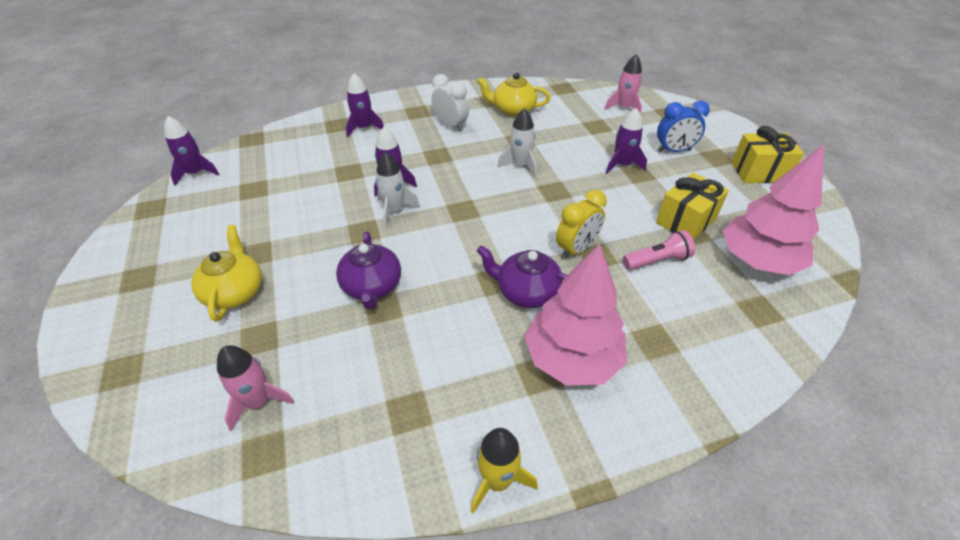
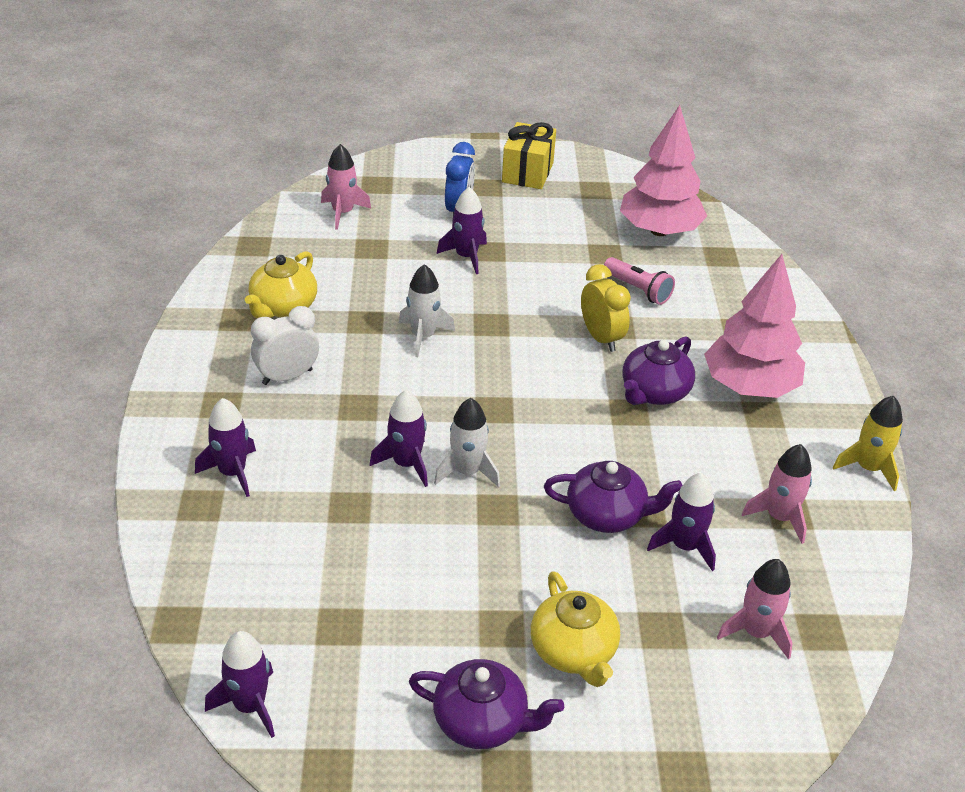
camera: 75 degrees left, 5 degrees down
(177, 260) = (482, 722): none -> purple teapot
(235, 292) = (574, 652): yellow teapot -> yellow teapot turned 120 degrees counterclockwise
(348, 339) = (684, 546): none -> purple rocket
(400, 404) = (779, 517): none -> pink rocket
(657, 261) = (638, 290): pink flashlight -> pink flashlight turned 135 degrees clockwise
(686, 221) = (586, 250): yellow gift -> none

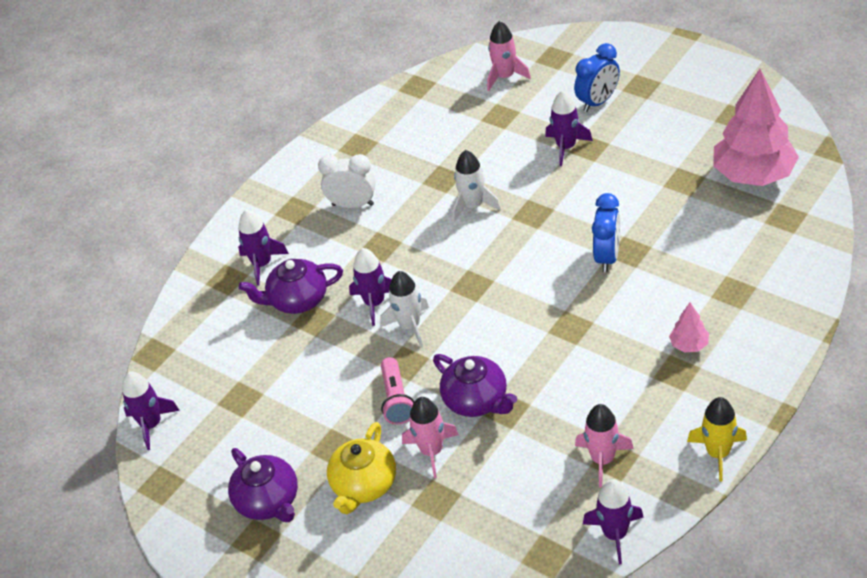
camera: 45 degrees right, 5 degrees up
(283, 307) = (395, 146): yellow teapot -> none
(527, 172) = (689, 82): yellow gift -> none
(601, 338) = (607, 257): yellow clock -> blue clock
(638, 290) = (679, 225): pink flashlight -> pink flashlight (396, 399)
(654, 392) = (605, 319): purple teapot -> purple teapot (297, 300)
(684, 546) = (509, 448): purple rocket -> purple rocket (615, 534)
(749, 386) = (689, 345): pink tree -> pink tree, size x0.43
(756, 632) = (498, 533): pink rocket -> pink rocket (431, 451)

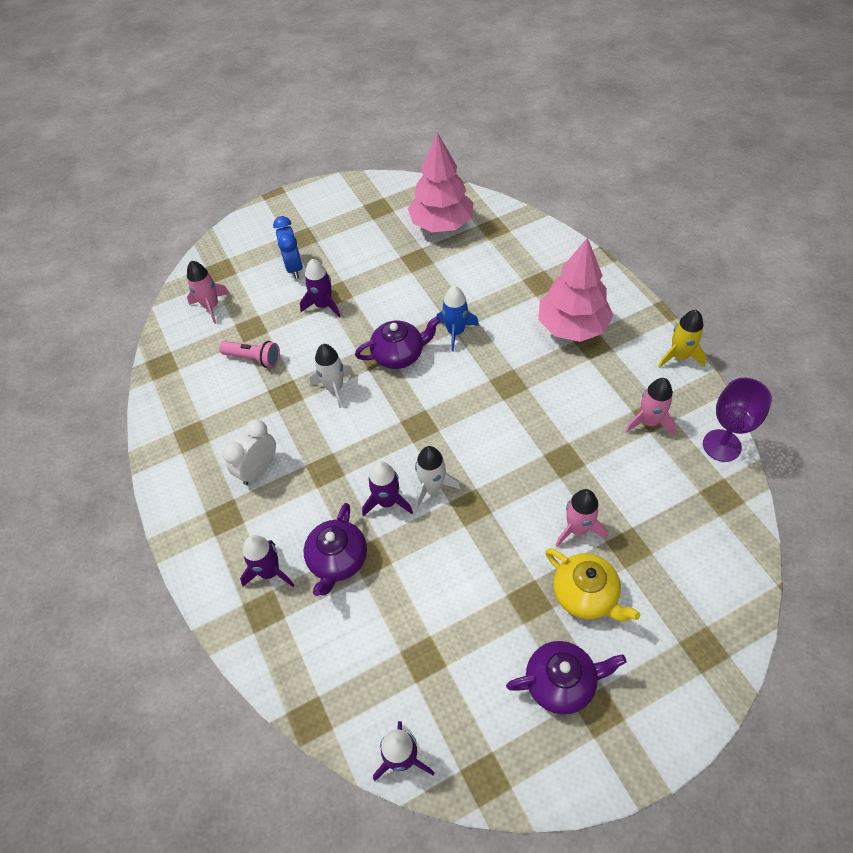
camera: 65 degrees left, 10 degrees up
(396, 399) = (506, 531): pink flashlight -> pink flashlight (254, 358)
(477, 400) = (543, 475): purple teapot -> purple teapot (399, 354)
(607, 257) = (455, 332): blue clock -> blue rocket
(615, 534) = (721, 445): purple rocket -> purple goblet
(689, 345) = (572, 326): pink tree -> pink tree, size x2.33

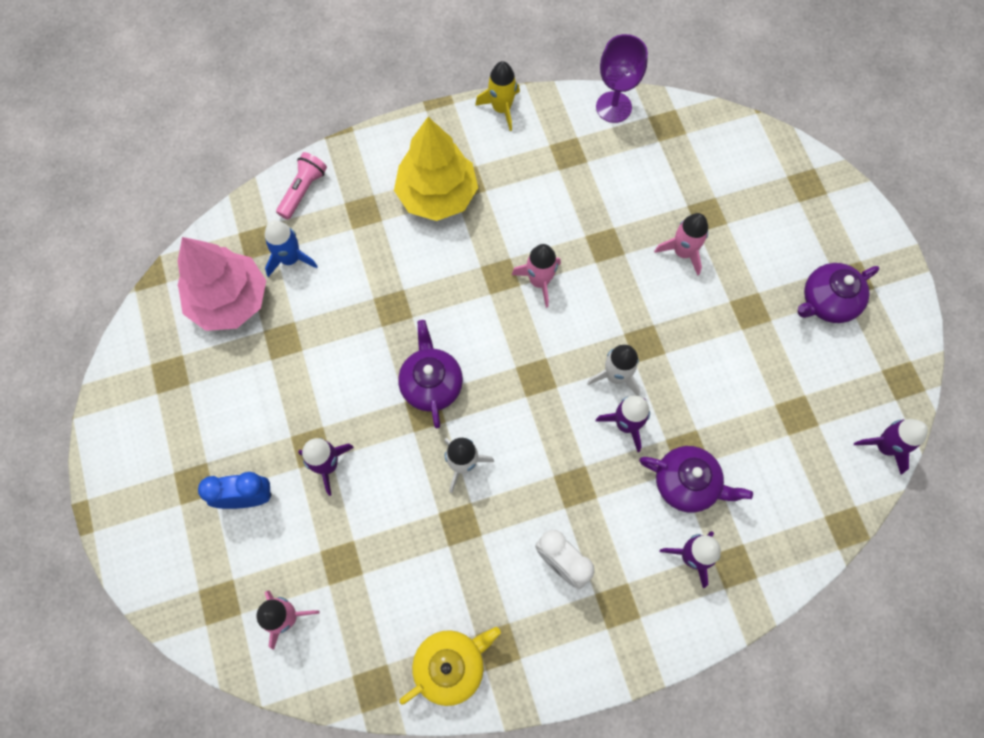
camera: 85 degrees left, 15 degrees up
(254, 358) = (394, 561): pink flashlight -> pink flashlight (303, 190)
(455, 332) = (413, 316): blue rocket -> blue rocket (290, 259)
(561, 682) = (827, 301): purple teapot -> purple teapot turned 120 degrees counterclockwise
(572, 326) = (437, 195): pink tree -> yellow tree
(586, 595) = (749, 262): yellow teapot -> yellow teapot (451, 665)
(649, 422) = (575, 158): pink rocket -> pink rocket (539, 281)

